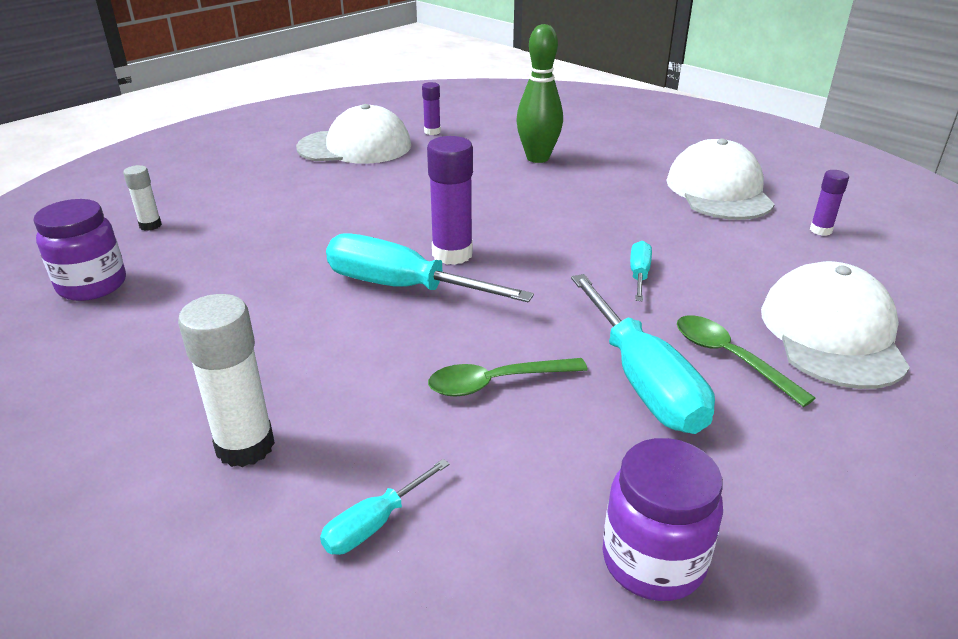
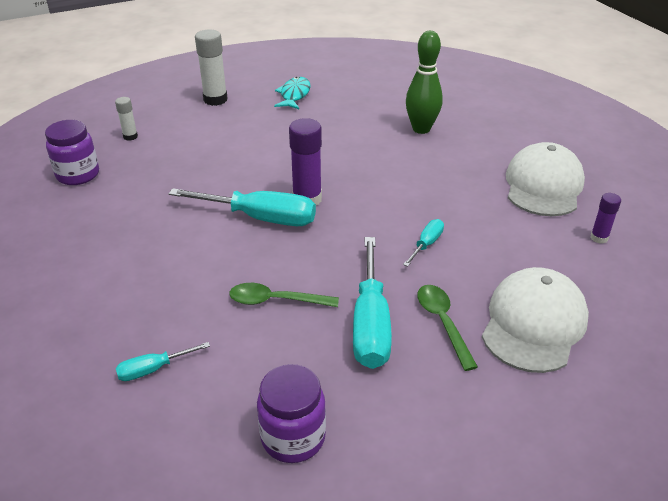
camera: 20 degrees right, 5 degrees up
(245, 446) = (110, 303): white glue stick -> white glue stick (215, 100)
(355, 147) = (294, 95): white cap -> turquoise fish
(403, 287) = (260, 218): turquoise screwdriver -> turquoise screwdriver turned 150 degrees clockwise
(432, 132) = (357, 91): purple glue stick -> none

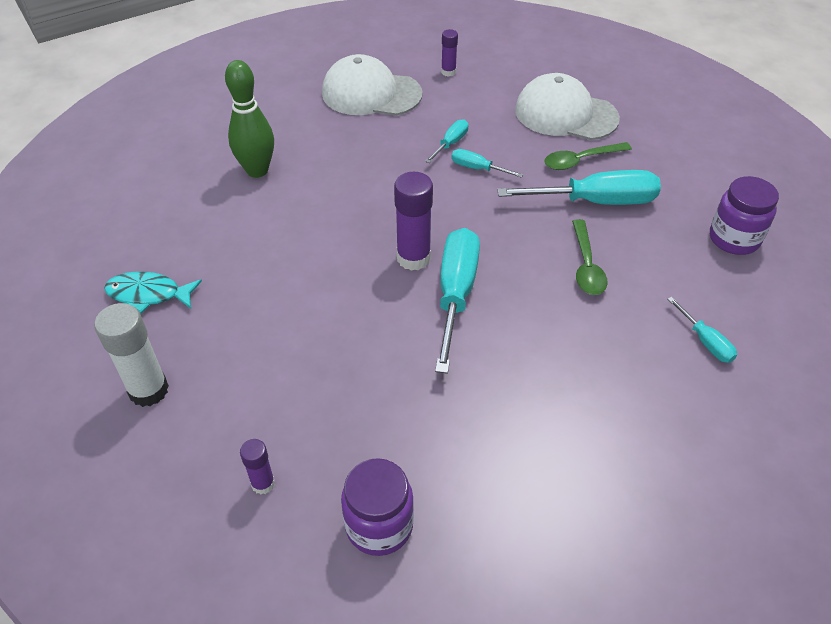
camera: 95 degrees left, 10 degrees up
(130, 137) = (263, 483): white glue stick -> purple glue stick
(466, 230) = (450, 143): none -> turquoise screwdriver

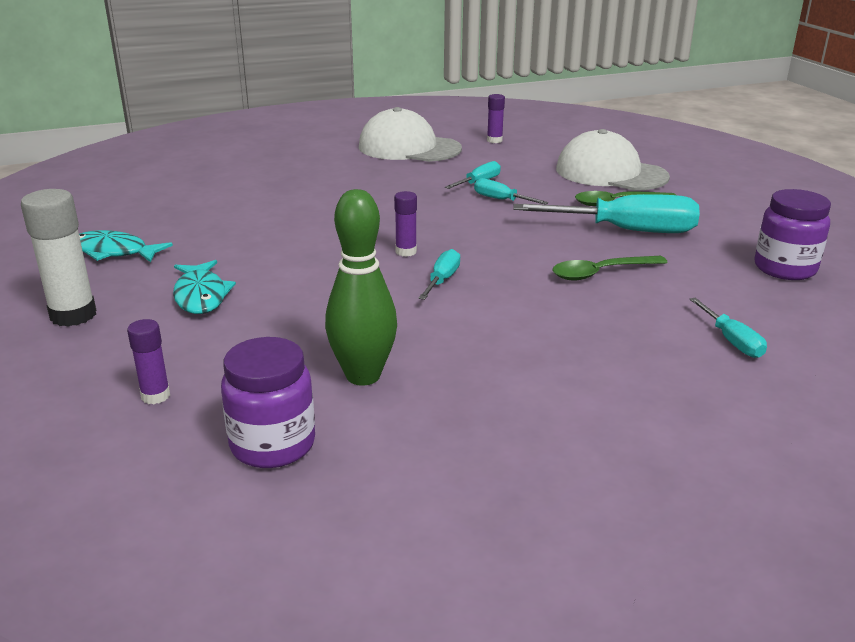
camera: 10 degrees right, 20 degrees down
(253, 346) = (201, 296): none -> turquoise fish
(257, 170) = (270, 185): green bowling pin -> green bowling pin (363, 376)
(413, 258) = (406, 252): purple glue stick -> purple glue stick, size x0.55
(455, 295) = (442, 280): turquoise screwdriver -> turquoise screwdriver, size x0.49
(586, 266) = (601, 273): green spoon -> green spoon turned 60 degrees clockwise

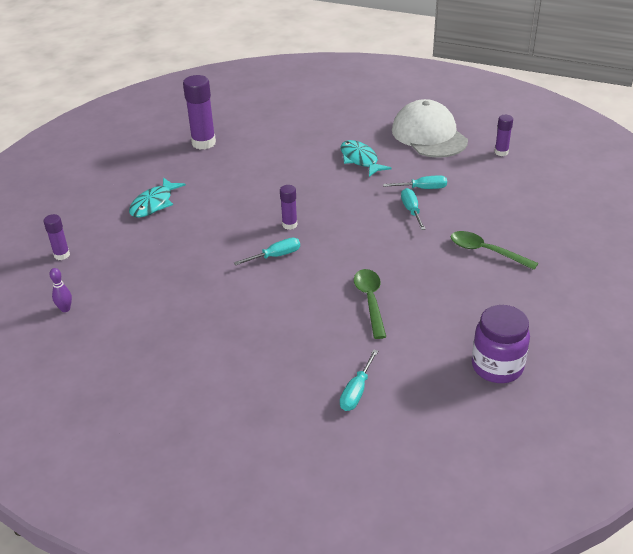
camera: 45 degrees right, 10 degrees up
(73, 315) = (92, 188): white glue stick -> none
(114, 252) = (158, 153): turquoise fish -> turquoise fish (360, 160)
(164, 225) = (203, 143): none -> purple glue stick
(273, 445) = (65, 309): purple jar -> purple bowling pin
(363, 376) = (148, 295): green bowling pin -> none
(601, 273) = (370, 301): green spoon -> green spoon turned 60 degrees clockwise
(610, 173) = (532, 222): white cap -> none
(625, 230) = (447, 277): turquoise screwdriver -> none

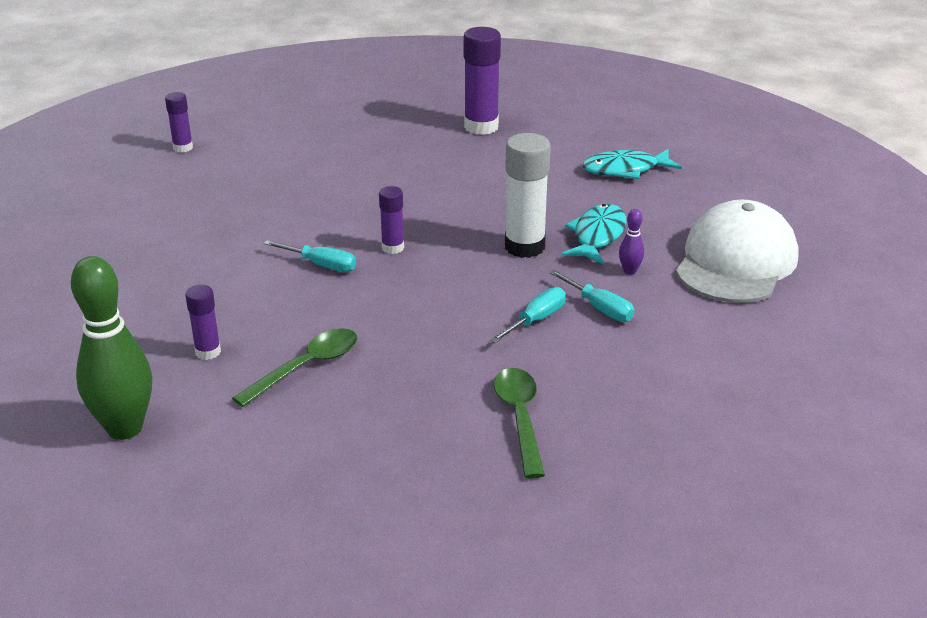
camera: 50 degrees right, 5 degrees down
(65, 309) = (100, 189): purple bowling pin -> purple bowling pin (629, 271)
(154, 204) = (328, 153): turquoise fish -> turquoise fish (625, 170)
(342, 184) = (524, 247): none -> white glue stick
(357, 391) = (125, 428): turquoise screwdriver -> green bowling pin
(497, 367) = (272, 526): purple jar -> none
(501, 152) = (788, 337): purple glue stick -> purple glue stick (208, 352)

